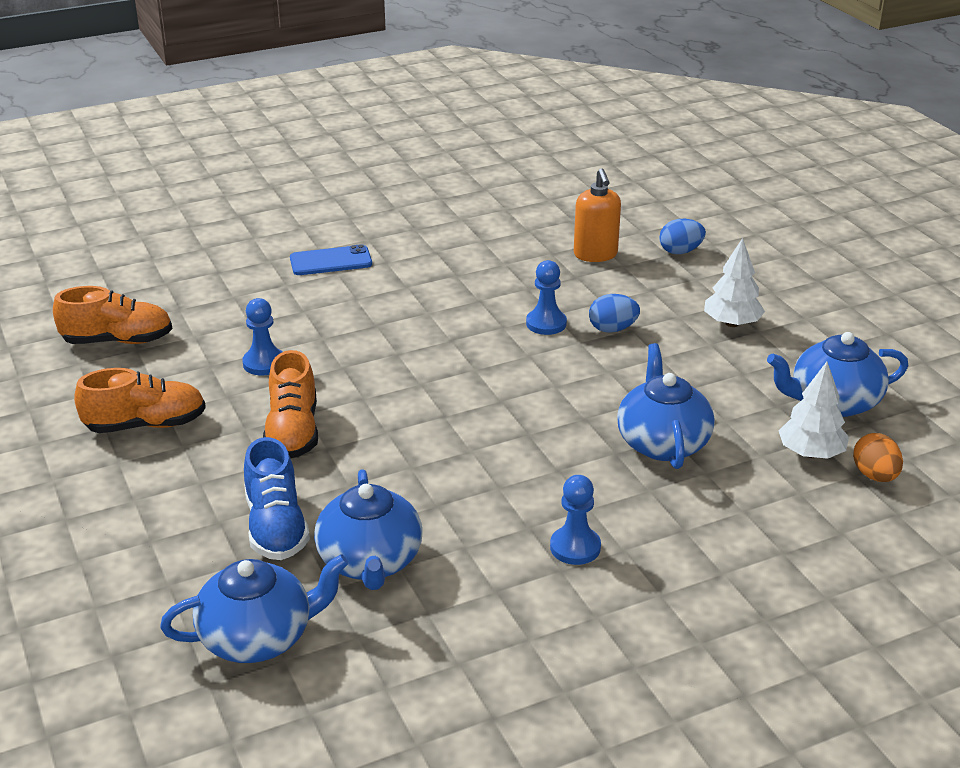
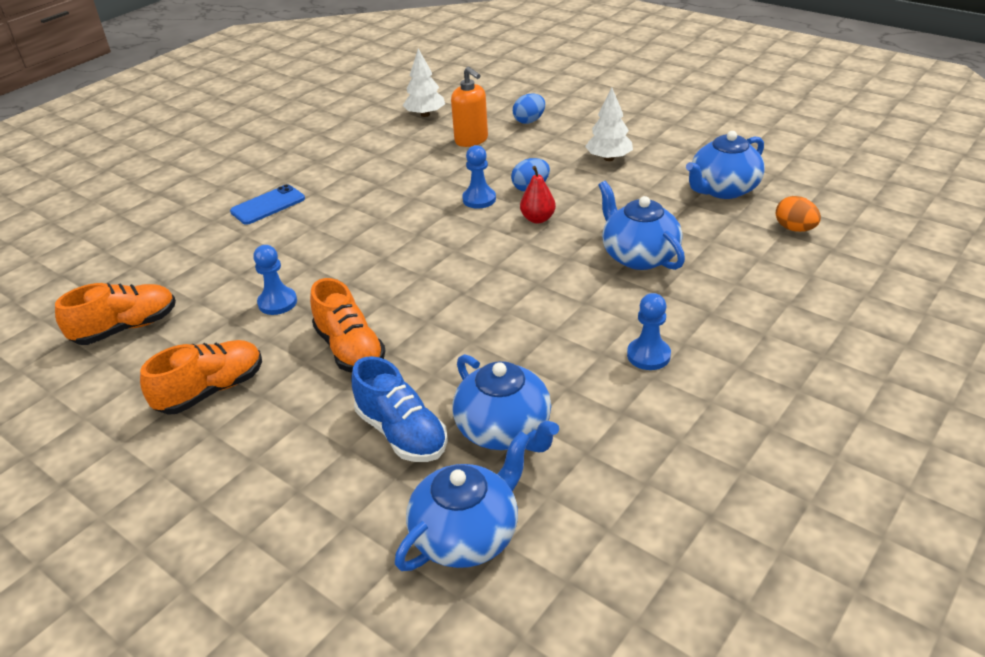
camera: 25 degrees left, 5 degrees up
(589, 365) = (538, 219): none -> red pear
(811, 453) = (741, 228): white tree -> white tree (425, 114)

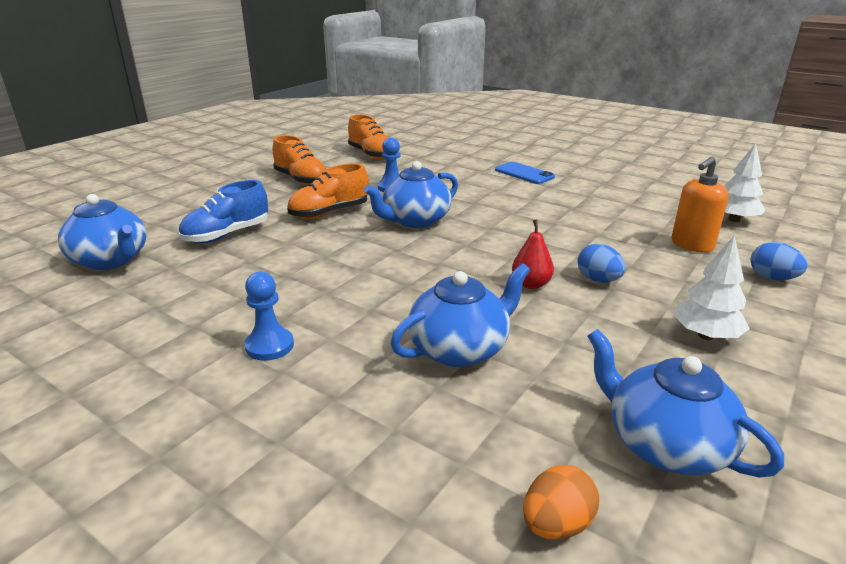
camera: 85 degrees right, 10 degrees down
(479, 199) = (562, 252): blue pawn -> none
(504, 430) = (206, 271): blue teapot -> blue teapot (415, 221)

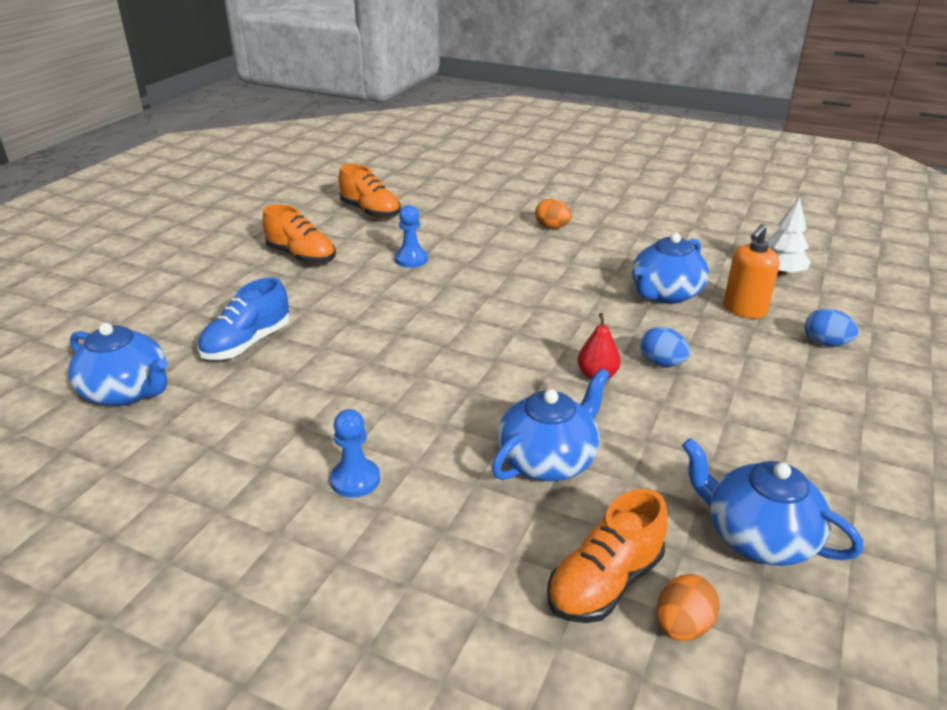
camera: 10 degrees left, 5 degrees up
(329, 213) = (353, 302): orange shoe -> orange shoe (605, 582)
(415, 221) = (452, 304): blue teapot -> blue teapot (665, 294)
(524, 173) = (552, 227): blue phone -> orange egg
(705, 335) = (774, 417): white tree -> none

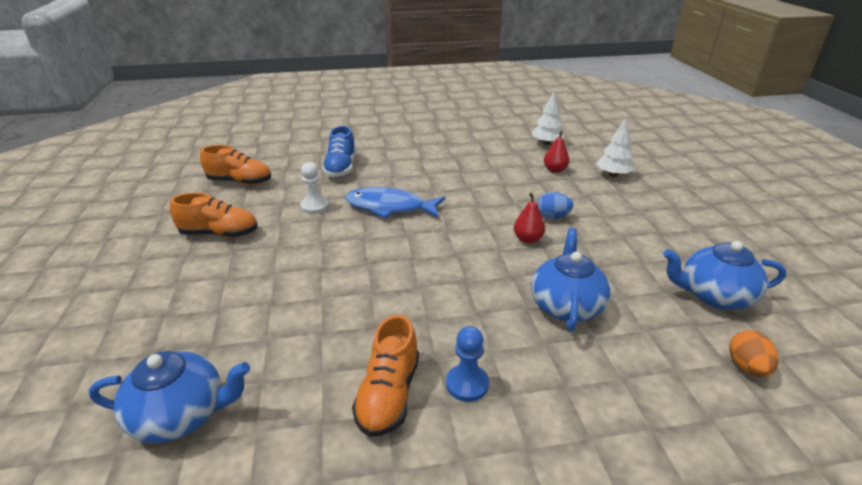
camera: 35 degrees left, 0 degrees up
(247, 343) = (253, 321): blue shoe -> blue shoe (341, 168)
(411, 259) = (315, 207): blue pawn -> white pawn
(484, 286) = (389, 207): none -> blue fish
(552, 227) = (388, 154): orange egg -> none
(605, 582) = (685, 365): orange shoe -> orange shoe (389, 395)
(665, 294) = (504, 175): blue teapot -> none
(744, 310) = (555, 170): orange soap dispenser -> red pear
(825, 343) = (613, 175): blue egg -> white tree

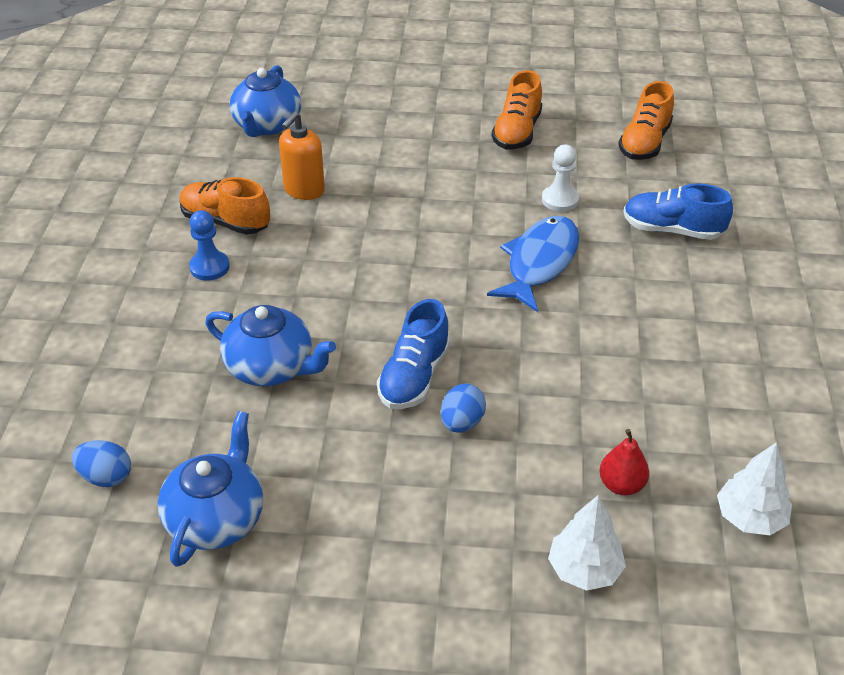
camera: 105 degrees right, 10 degrees up
(320, 345) = (304, 190): none -> orange soap dispenser
(528, 239) = (414, 377): red pear -> blue shoe
(747, 367) = (106, 477): orange egg -> blue egg

